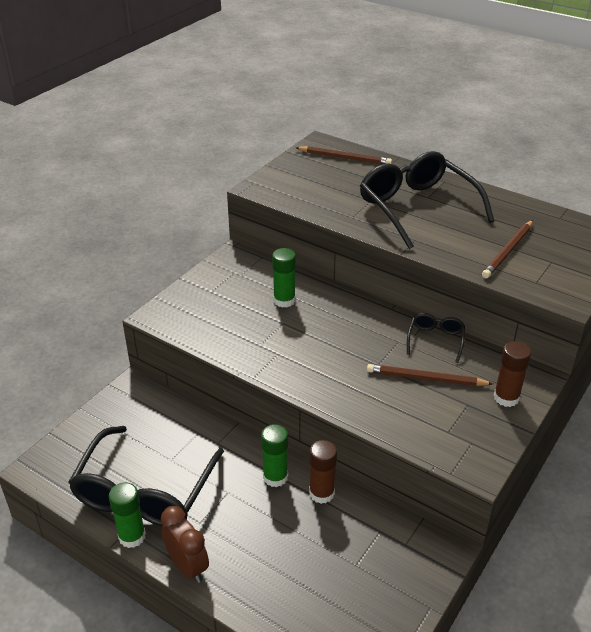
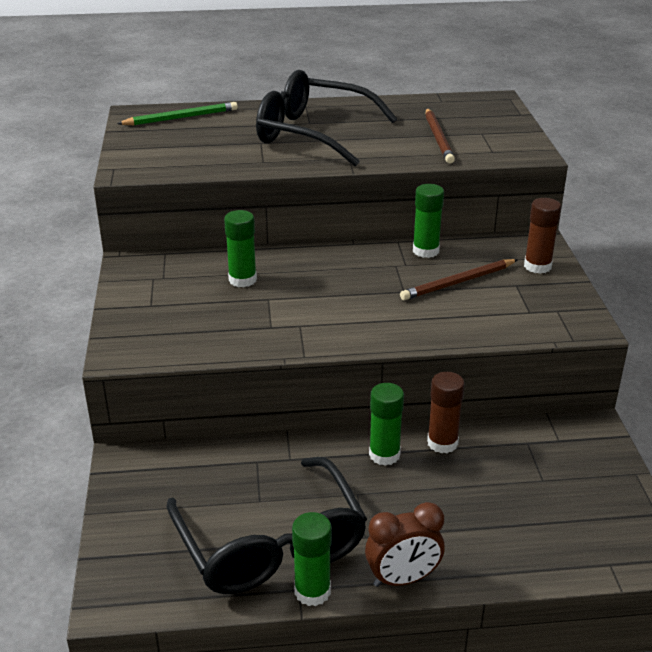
camera: 40 degrees left, 5 degrees down
(187, 566) = (403, 579): brown clock -> brown clock turned 150 degrees clockwise
(345, 158) = (181, 118): brown pencil -> green pencil
(435, 340) = (425, 251): black glasses -> green glue stick

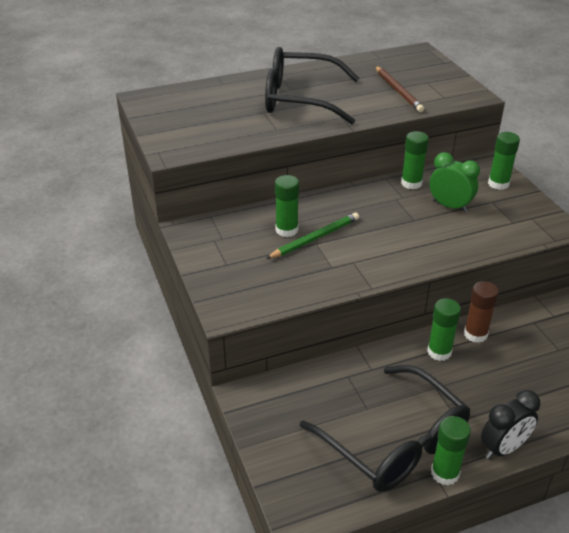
camera: 15 degrees left, 5 degrees up
(181, 118) = (184, 97): green pencil -> green pencil (315, 238)
(403, 579) = (503, 448): brown clock -> black clock
(458, 282) = (450, 206): brown pencil -> green clock
(537, 266) = (498, 184): brown glue stick -> green glue stick

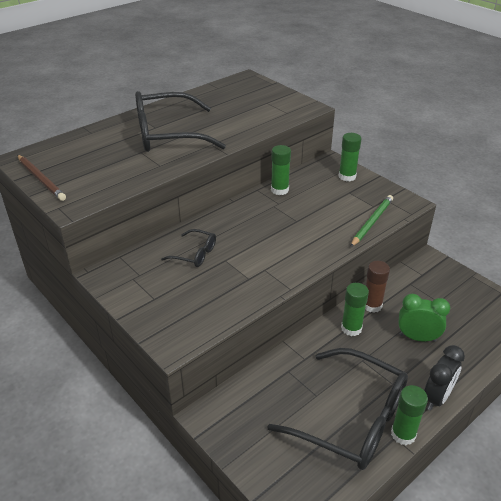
camera: 20 degrees left, 0 degrees up
(286, 230) = (194, 254): green glue stick -> black glasses
(315, 238) = (222, 255): green pencil -> green pencil (372, 222)
(398, 91) = (247, 113): brown pencil -> brown pencil (41, 179)
(450, 206) = (319, 203): green clock -> green clock (417, 337)

